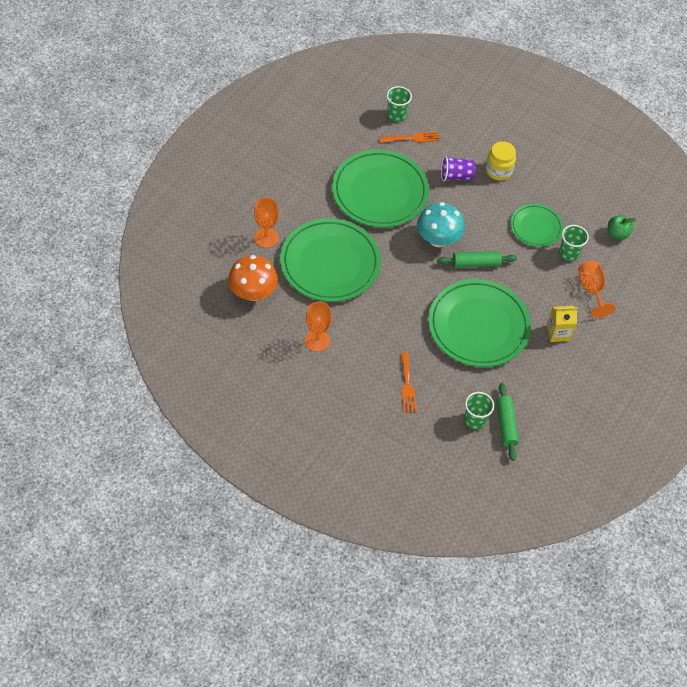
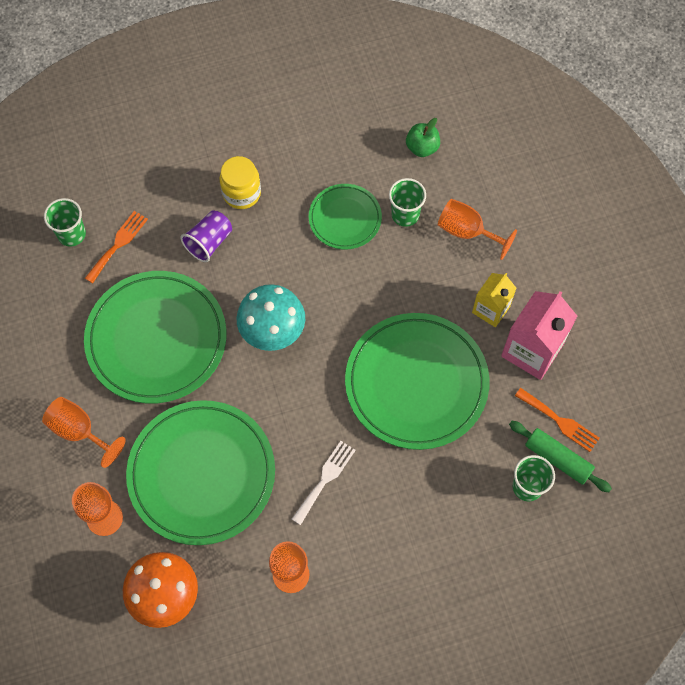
camera: 45 degrees left, 10 degrees up
(299, 195) = (79, 431): none -> orange goblet
(382, 320) = (325, 479): none -> white fork
(407, 386) = (429, 523): orange fork -> orange fork (560, 421)
(476, 263) = (337, 318): green rolling pin -> none
(556, 369) = (532, 350): none -> pink carton

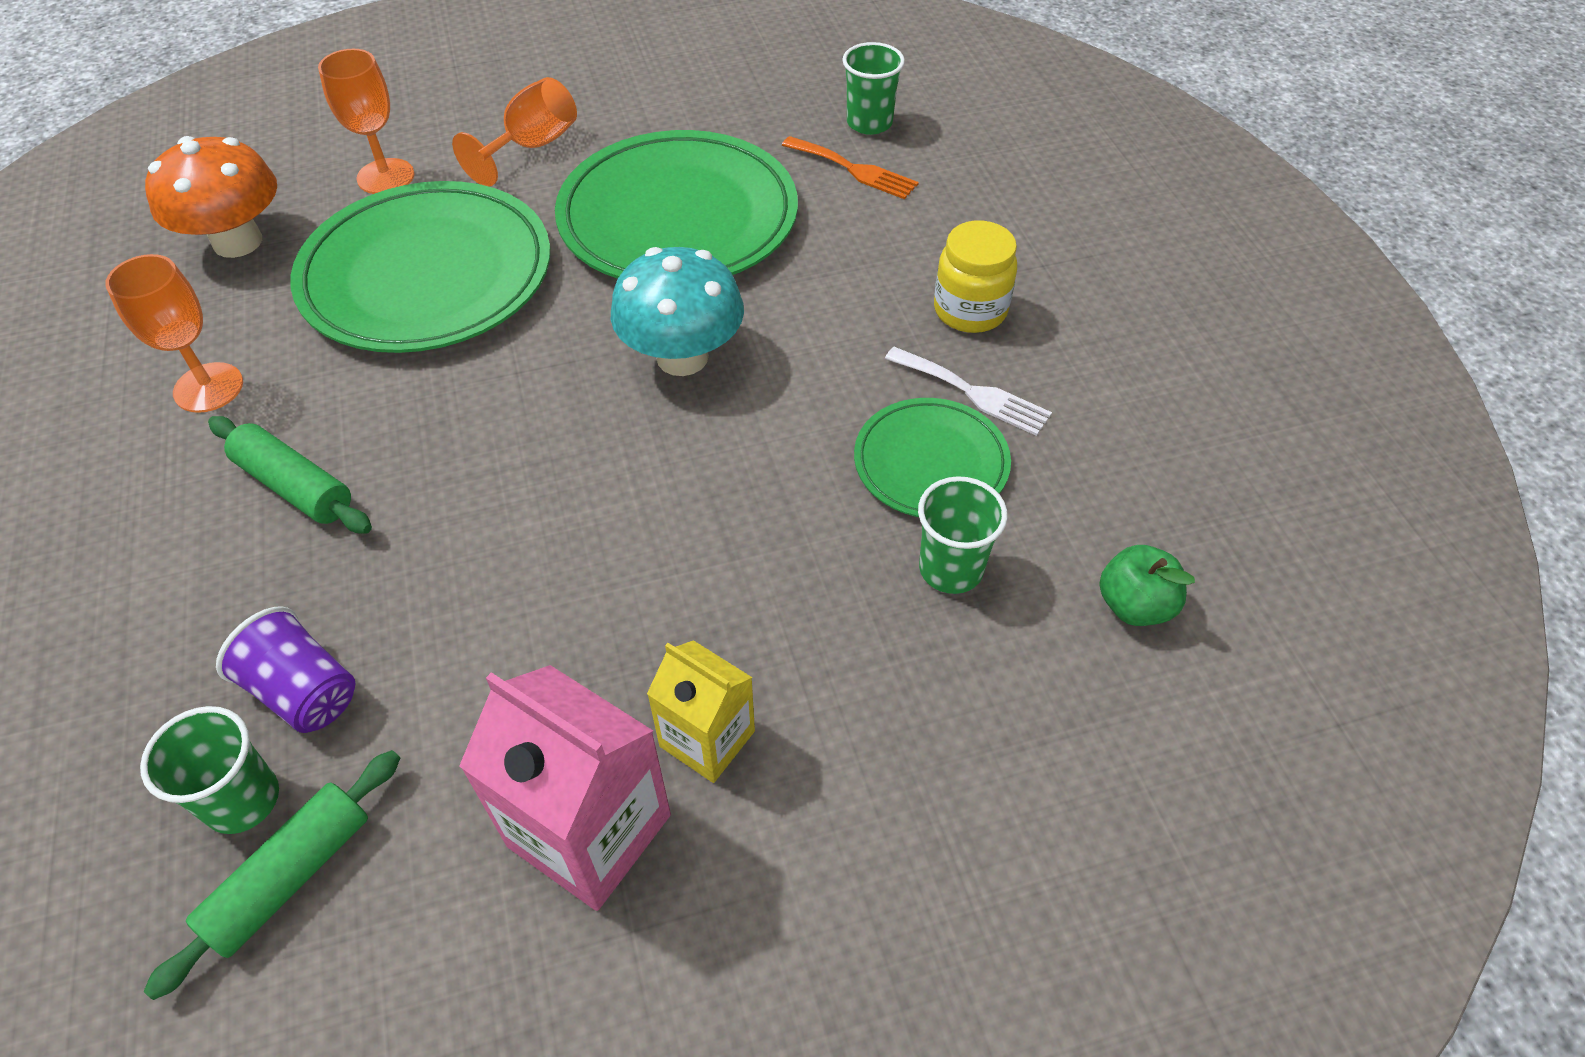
camera: 90 degrees right, 15 degrees down
(209, 242) = (863, 272): purple cup -> purple cup (304, 691)
(325, 479) = (370, 433): white fork -> white fork (973, 393)
(360, 508) = (295, 486): none -> green rolling pin
(416, 383) = (541, 582): green plate -> none
(467, 232) = (916, 694): orange goblet -> none
(560, 421) = (387, 888): orange fork -> none

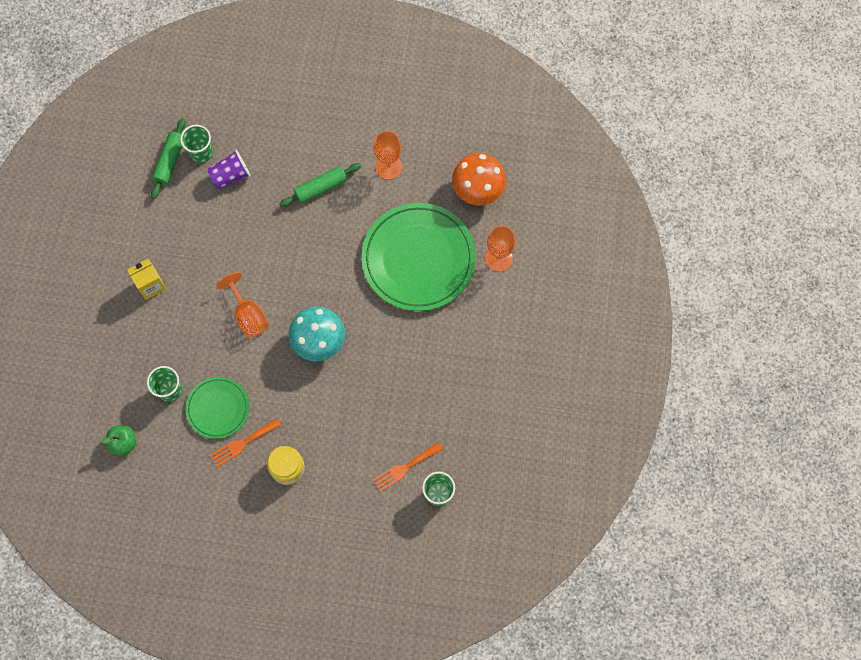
camera: 115 degrees right, 20 degrees up
(290, 876) = (170, 161): green rolling pin -> green rolling pin turned 45 degrees clockwise
(532, 147) = (493, 328): orange goblet -> orange goblet (248, 315)
(589, 830) = (140, 242): pink carton -> none
(678, 217) = (408, 373): green plate -> none
(973, 393) = (243, 443): white fork -> orange fork

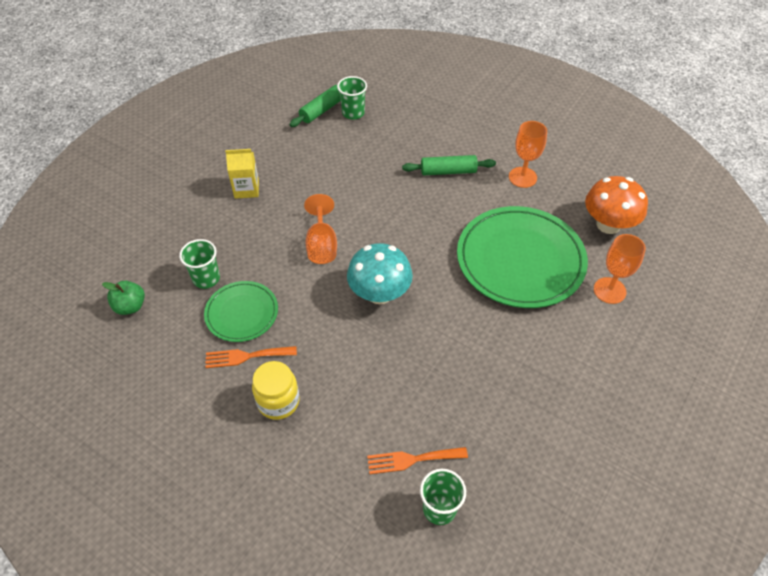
camera: 25 degrees right, 20 degrees down
(231, 175) = (369, 136): purple cup -> none

